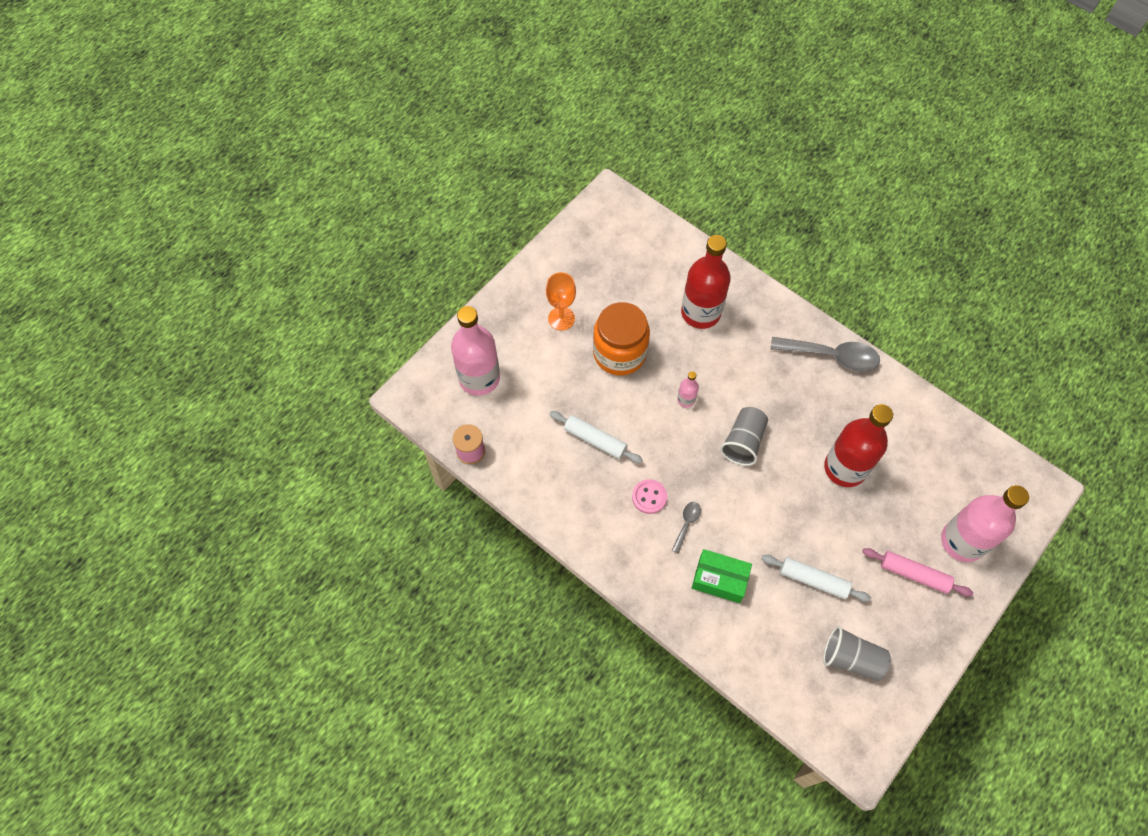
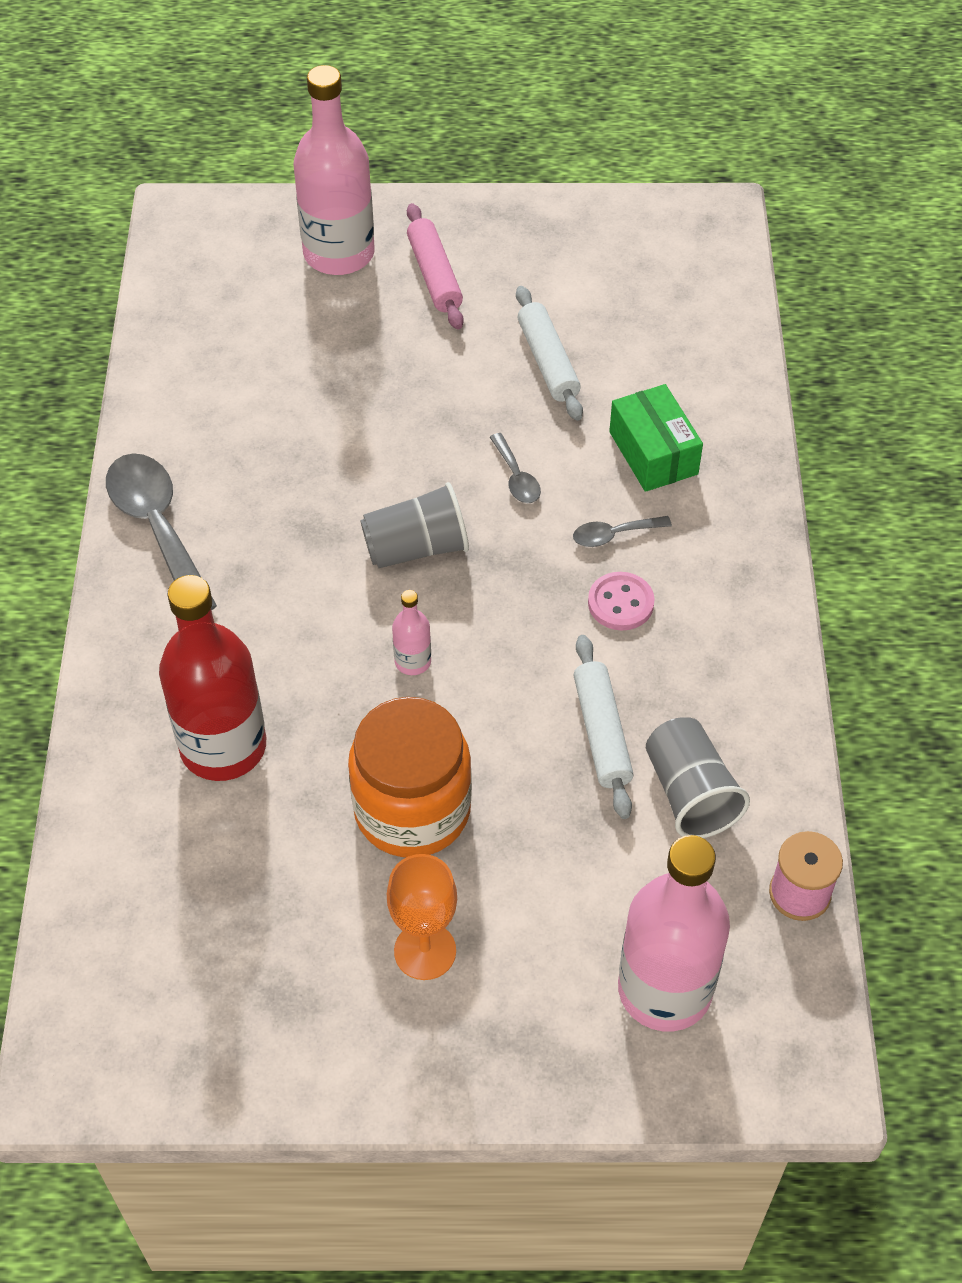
camera: 130 degrees left, 10 degrees down
(751, 510) = (516, 477): none -> grey spoon
(845, 468) = (344, 415): red bottle -> none
(851, 658) = (610, 277): grey cup -> grey cup (690, 793)

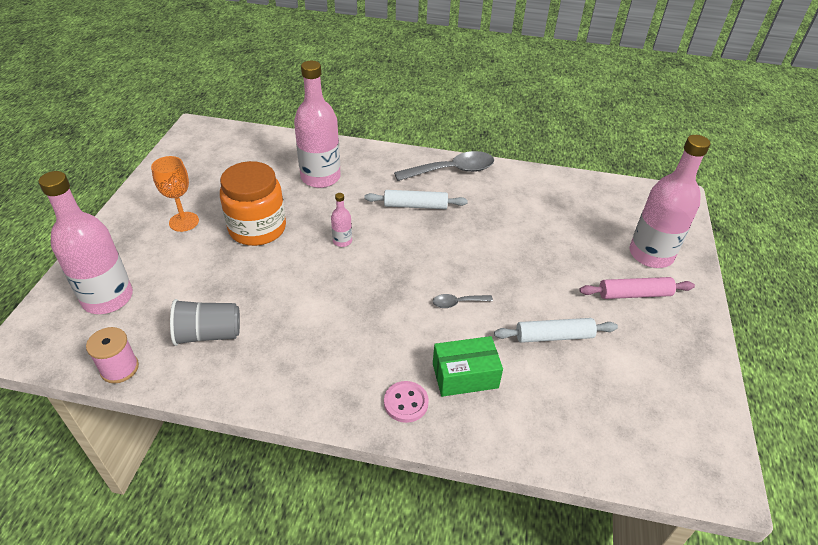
camera: 100 degrees right, 10 degrees down
(223, 746) = (320, 177): red bottle -> pink bottle
(416, 548) = (415, 253): grey cup -> none
(602, 733) = (265, 305): white rolling pin -> white rolling pin (415, 206)
(614, 535) = (401, 340): grey spoon -> none
(620, 603) = (349, 332): pink button -> pink button (406, 403)

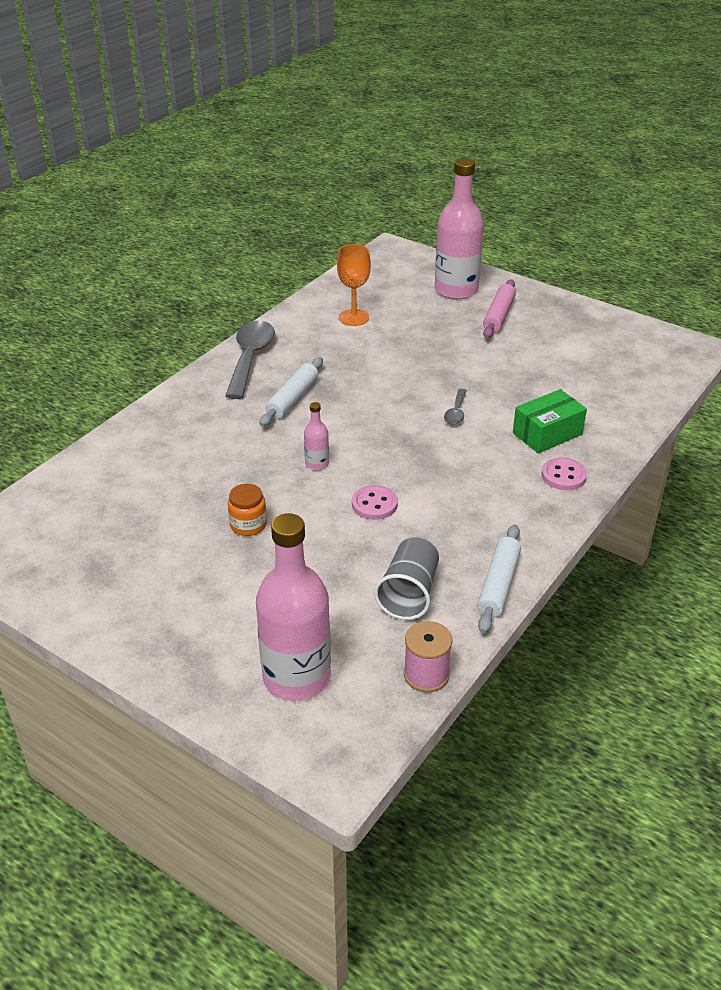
camera: 65 degrees left, 5 degrees down
(184, 222) = (188, 588): orange goblet -> orange goblet (354, 318)
(257, 228) = (248, 525): orange jar -> orange jar, size x0.48
(308, 286) = (374, 504): none -> pink button
(320, 177) = (185, 454): pink bottle -> none
(465, 375) = (547, 433): green box -> green box turned 45 degrees clockwise
(554, 336) = (525, 372): white rolling pin -> white rolling pin (498, 585)

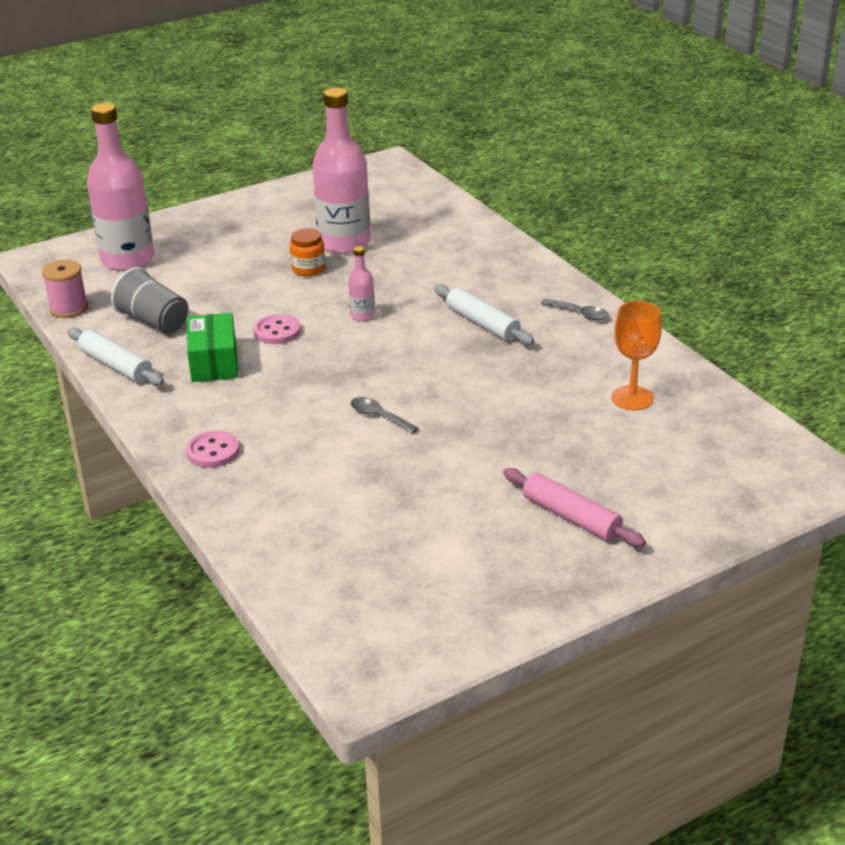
camera: 115 degrees right, 5 degrees down
(250, 358) = (579, 314): grey spoon -> grey spoon, size x0.48
(456, 290) = (665, 501): pink bottle -> pink bottle (344, 243)
(547, 433) = (289, 466): green box -> green box (214, 362)

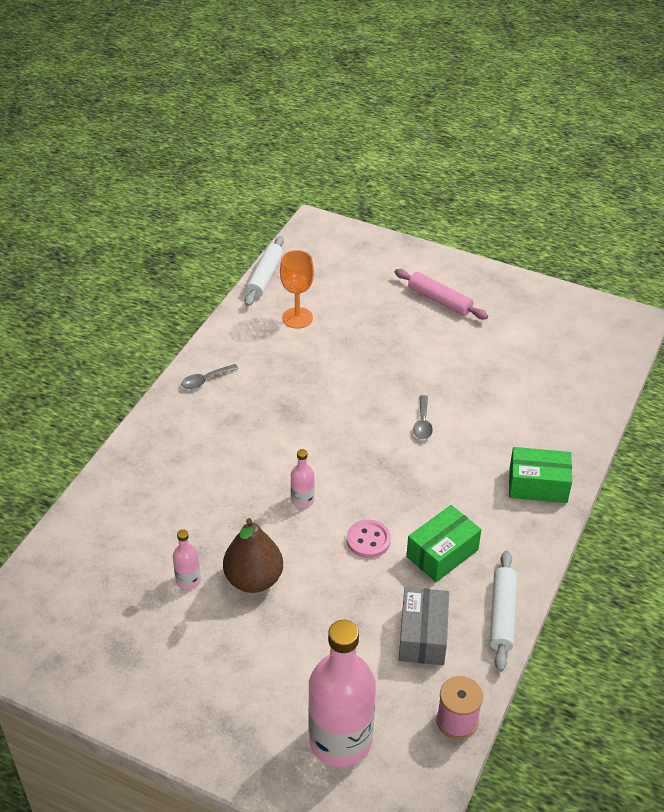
camera: 125 degrees left, 10 degrees up
(154, 321) = (422, 636): grey cup -> grey box
(213, 451) = (538, 485): pink button -> green box
(308, 269) = (254, 579): orange jar -> brown pear
(344, 243) = (188, 580): pink bottle -> pink bottle, size x0.44
(482, 324) = (260, 425): white rolling pin -> white rolling pin (265, 277)
(571, 517) = (439, 300): pink rolling pin -> pink rolling pin turned 60 degrees counterclockwise
(579, 314) = (205, 380): grey spoon -> grey spoon turned 120 degrees counterclockwise

